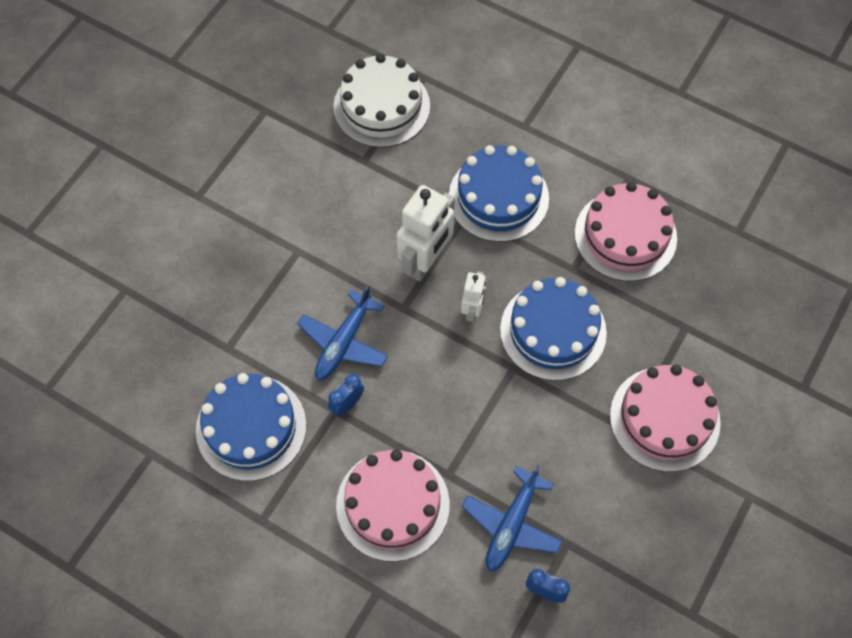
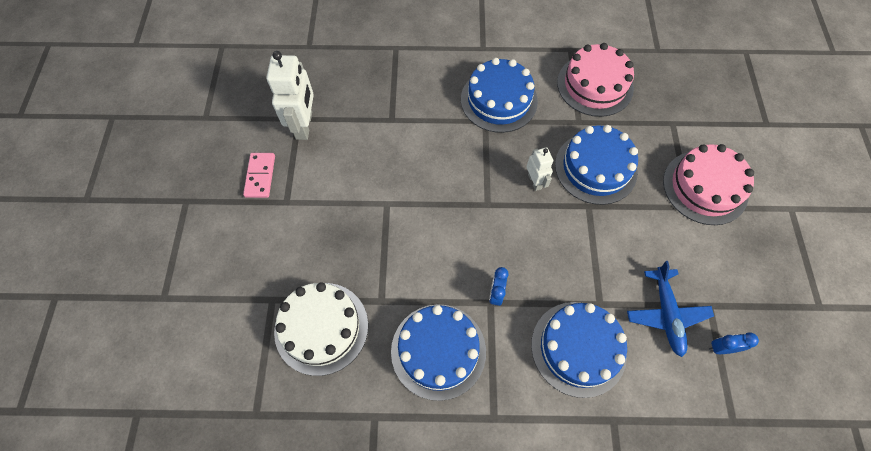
camera: 30 degrees left, 0 degrees up
(188, 155) = (260, 176): none -> pink domino
(343, 342) = (463, 250): blue plane -> none
(381, 106) = (380, 78): white cake -> white cake (321, 328)
(392, 505) = (578, 348): pink cake -> blue cake
(426, 262) = (481, 165): white robot -> white robot (304, 125)

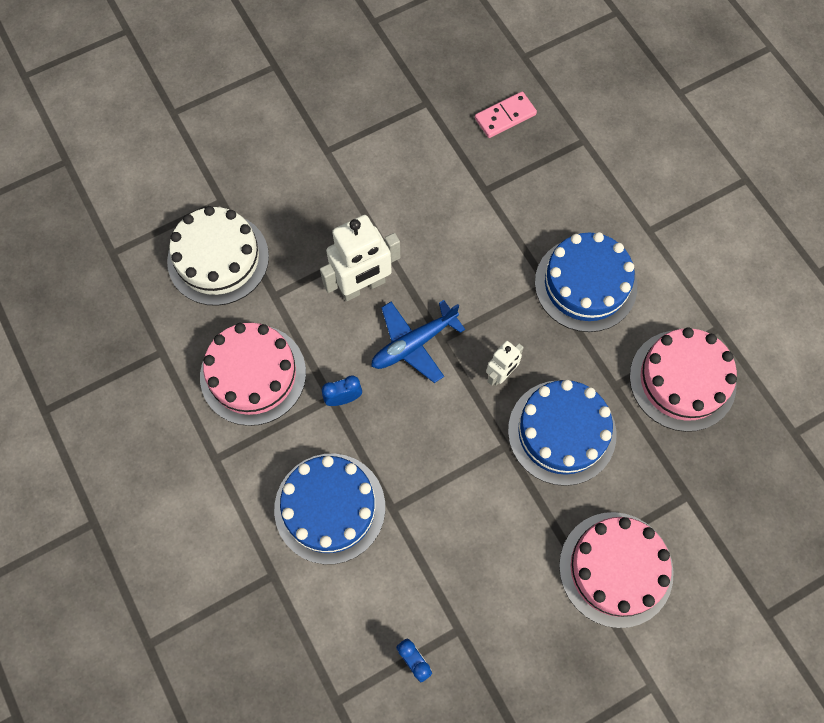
camera: 60 degrees right, 5 degrees up
(260, 176) = (339, 111): pink domino -> pink domino (505, 117)
(304, 125) = (422, 113): white robot -> white robot (362, 286)
(438, 351) = (253, 374): blue cake -> pink cake
(666, 314) = (420, 584): blue plane -> blue plane (413, 344)

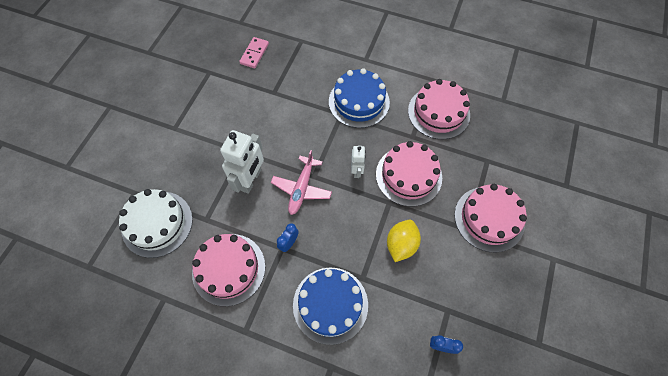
camera: 40 degrees left, 5 degrees down
(413, 344) = (301, 188): blue plane -> pink plane
(473, 508) = (401, 244): none -> yellow lemon
(562, 432) = (408, 175): blue cake -> pink cake

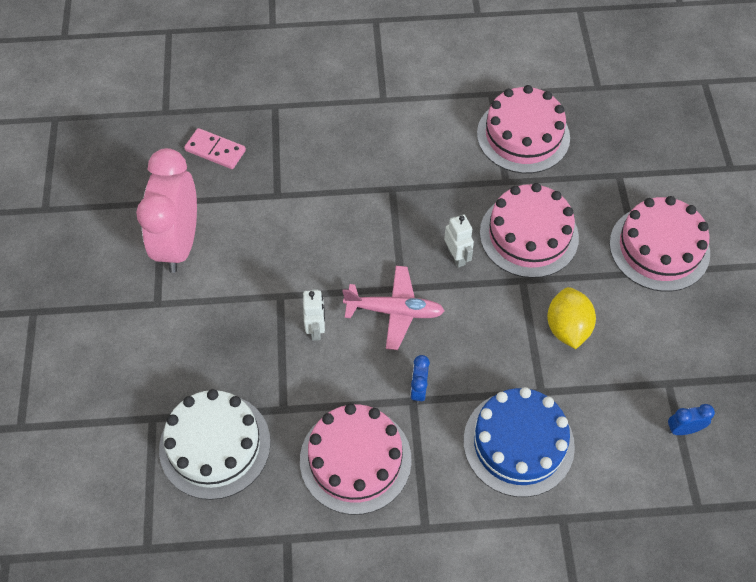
camera: 25 degrees left, 5 degrees down
(205, 99) = (179, 243): none -> pink clock
(251, 180) = (316, 329): white robot -> white robot, size x0.55
(254, 54) = (215, 150): pink domino -> pink domino turned 60 degrees counterclockwise
(301, 188) = (394, 311): pink plane -> pink plane turned 75 degrees counterclockwise
(359, 102) = (407, 162): blue cake -> none

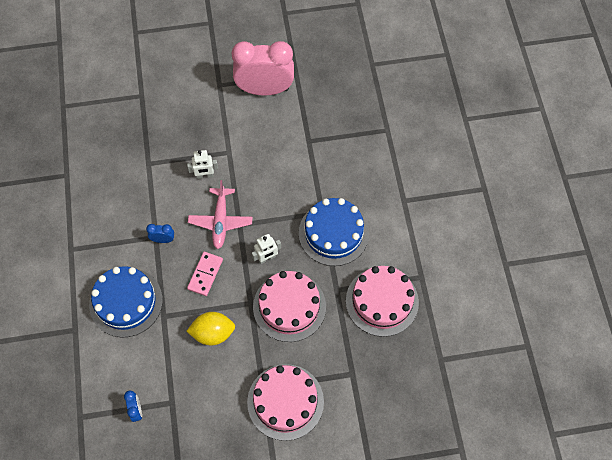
camera: 85 degrees right, 5 degrees up
(215, 150) = (342, 99): pink domino -> pink domino (205, 274)
(215, 445) = (124, 130): white cake -> none
(355, 459) = (115, 207): pink cake -> none
(424, 178) = (333, 233): none -> blue cake

